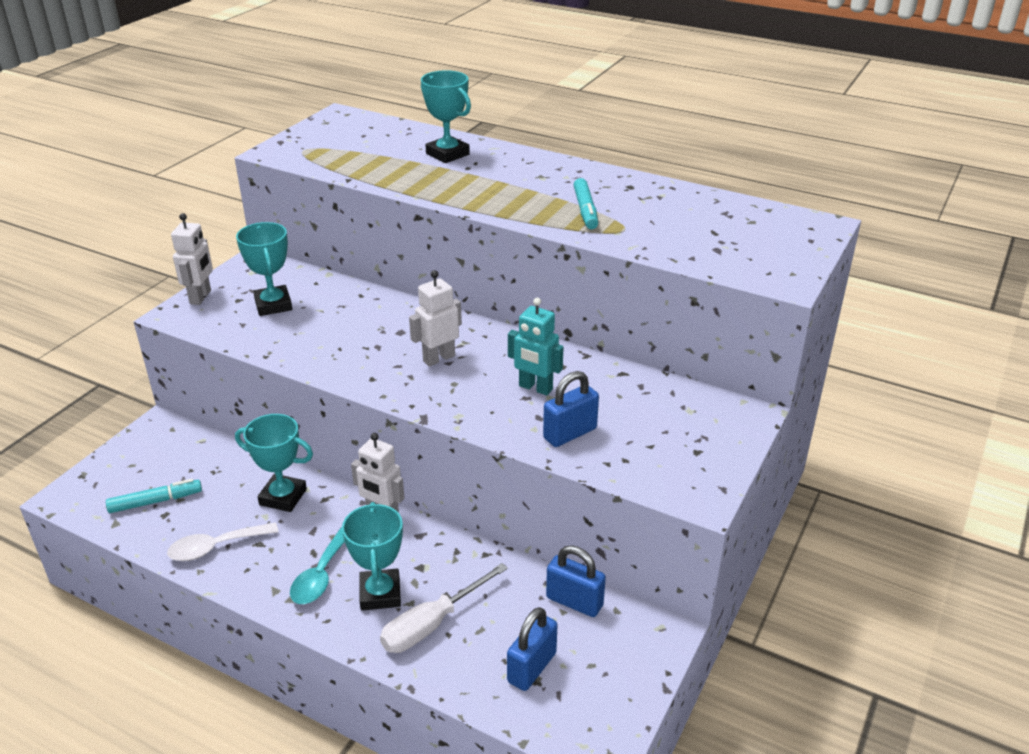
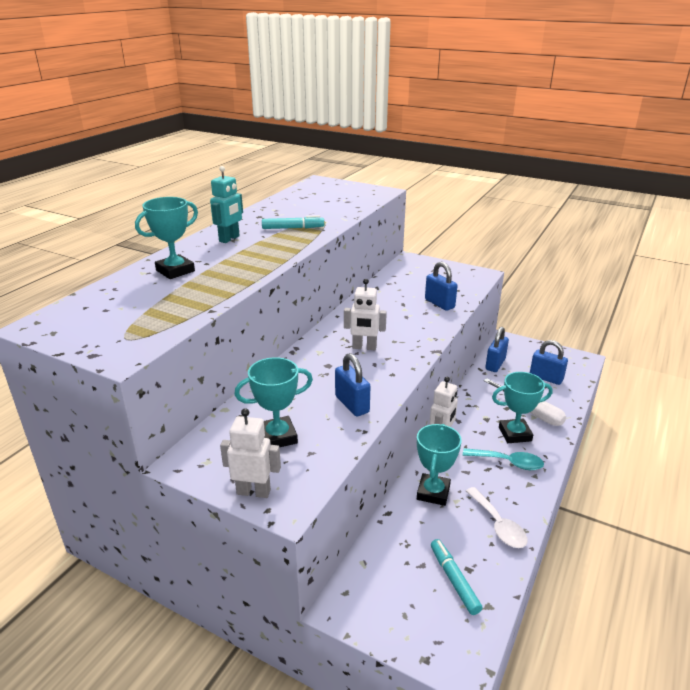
camera: 90 degrees left, 5 degrees down
(315, 348) = (352, 404): none -> blue padlock
(438, 358) = (364, 347): white robot -> white robot turned 45 degrees counterclockwise
(535, 388) = (396, 313): turquoise robot -> turquoise robot (229, 239)

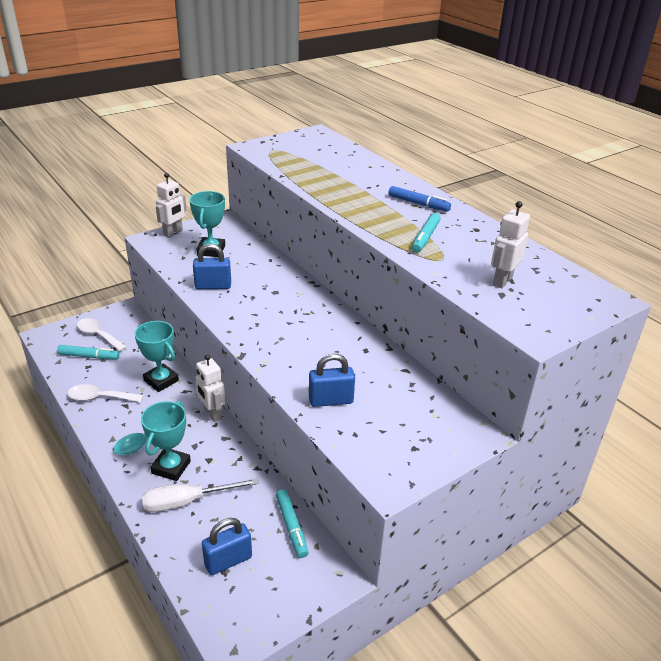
camera: 115 degrees right, 5 degrees up
(175, 271) = (363, 174): turquoise trophy -> none
(229, 239) = (418, 204): turquoise robot -> blue marker
(364, 347) = (285, 317): white robot -> white robot (502, 281)
(411, 599) = (98, 335): none -> white spoon
(495, 364) = (291, 527): blue padlock -> turquoise marker

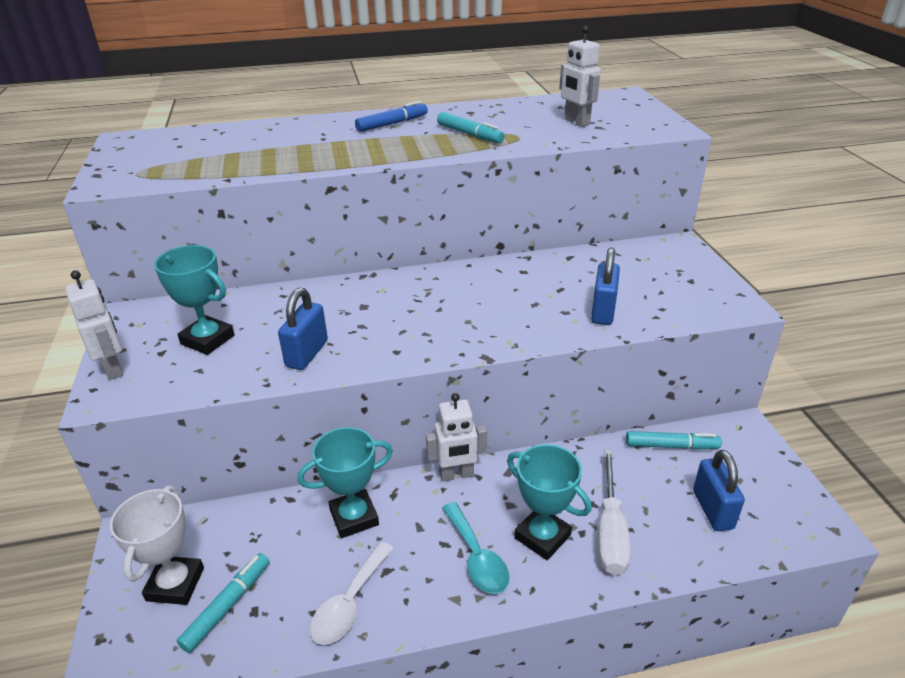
camera: 65 degrees left, 0 degrees up
(98, 335) = (175, 584): white spoon -> white trophy

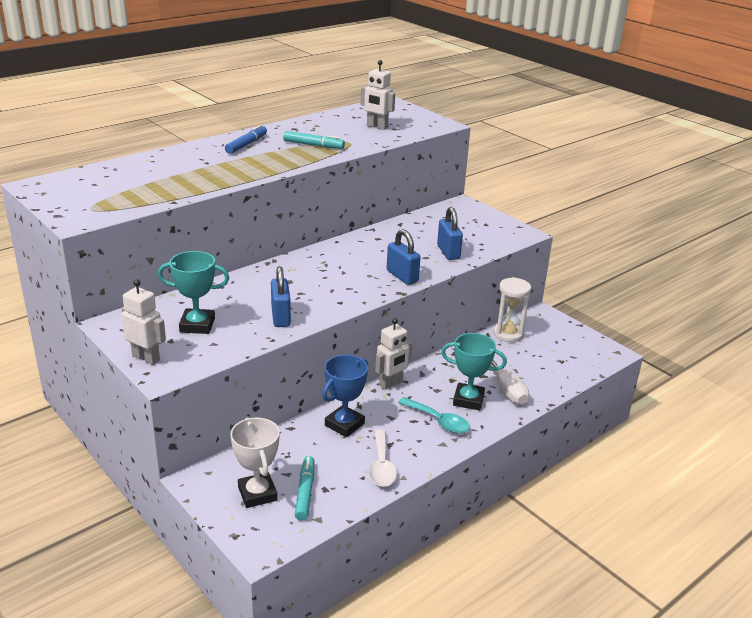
camera: 30 degrees left, 5 degrees down
(354, 517) = (344, 424): turquoise trophy -> blue trophy
(671, 446) = (508, 334): turquoise marker -> white hourglass
(712, 509) = (551, 360): blue padlock -> blue padlock (402, 276)

